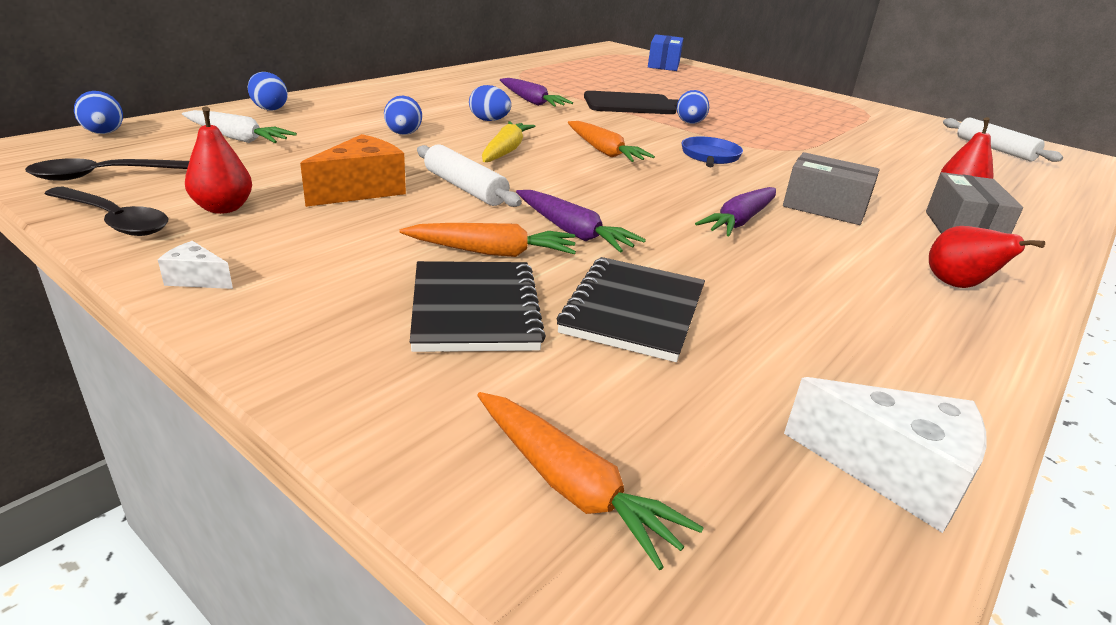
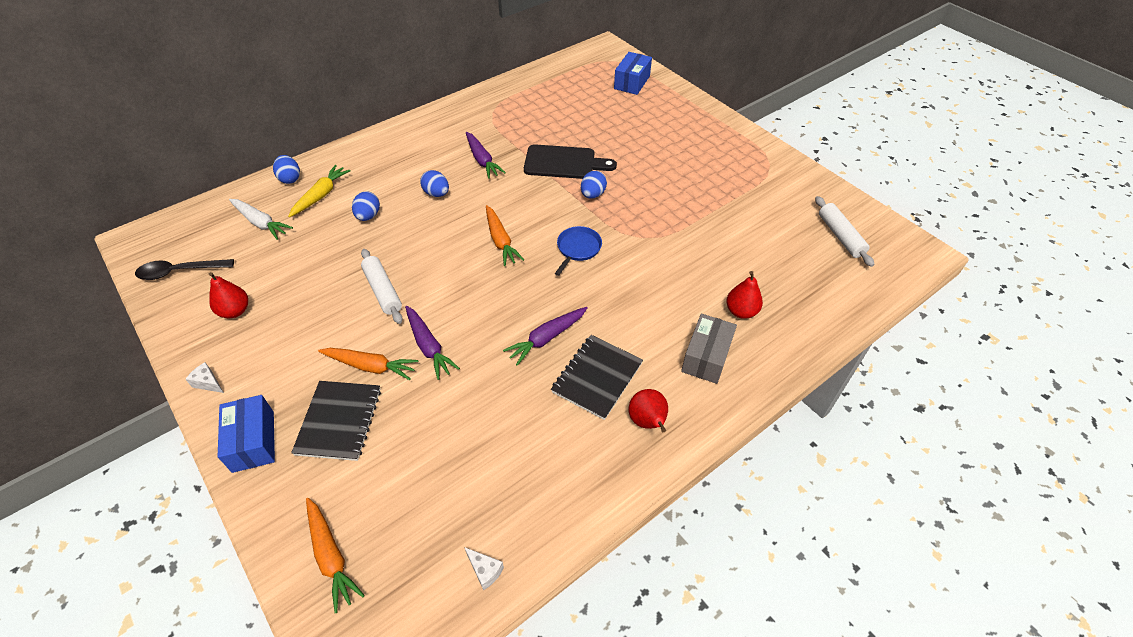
camera: 15 degrees right, 20 degrees up
(104, 133) = (184, 217): blue egg -> none
(114, 220) = (177, 322): black spoon -> none
(318, 341) = (253, 441): none -> blue box
(361, 190) = (318, 292): orange cheese -> none
(505, 151) = (429, 240): yellow carrot -> yellow carrot (321, 195)
(634, 311) = (425, 430): black notebook -> black notebook (597, 378)
(824, 207) = (620, 323): grey box -> none
(892, 473) = (485, 571): white cheese -> white cheese, size x0.51

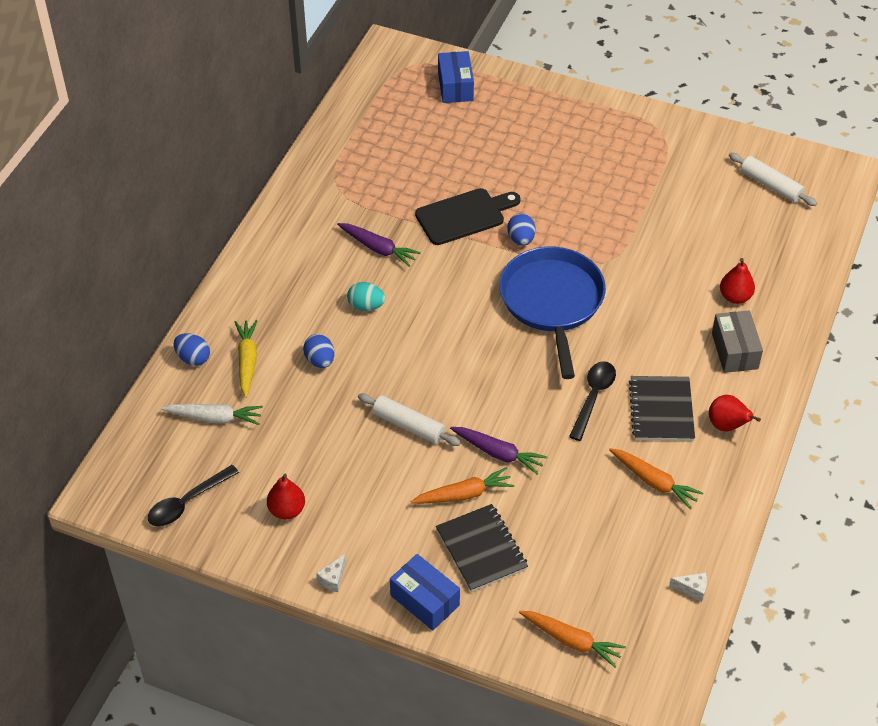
camera: 30 degrees left, 0 degrees up
(208, 383) = (333, 579): white cheese -> white cheese turned 60 degrees counterclockwise
(436, 193) = (366, 306): blue egg -> turquoise egg
(500, 240) = (474, 326): orange carrot -> orange carrot (654, 482)
(547, 338) = (593, 397): purple carrot -> black spoon
(578, 248) = (552, 302): blue pan -> blue pan, size x2.18

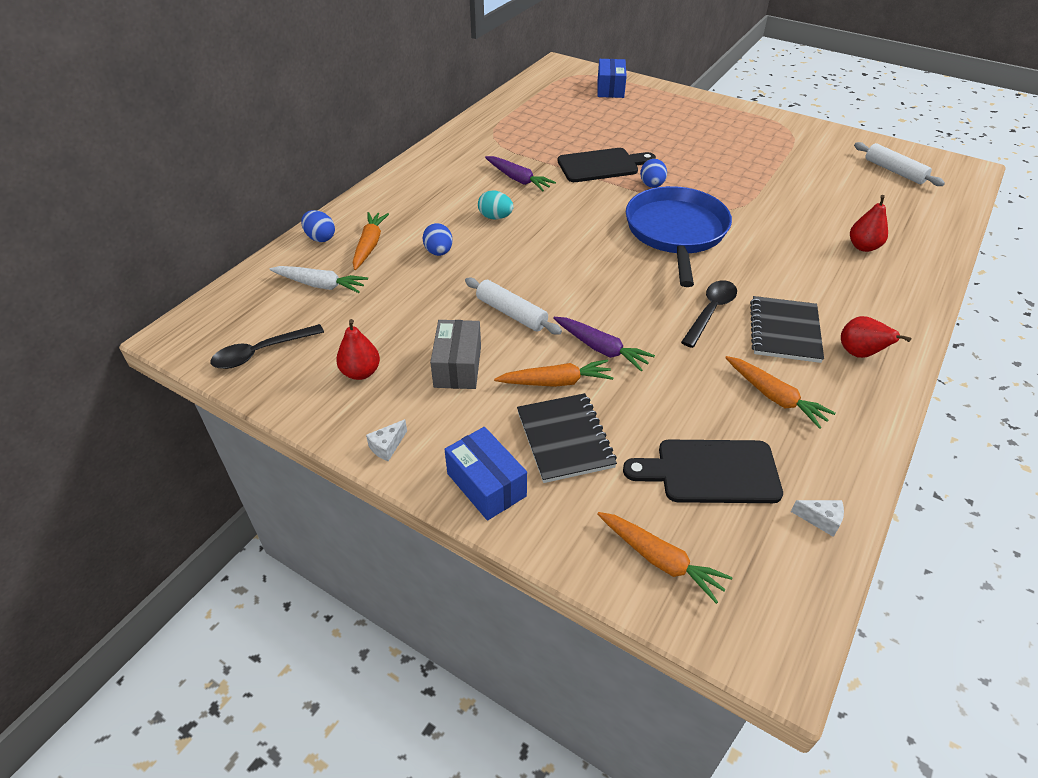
camera: 10 degrees right, 5 degrees down
(247, 361) = (369, 245): yellow carrot -> orange carrot
(604, 561) = (711, 471): none -> black cutting board
(734, 351) = (865, 289): grey box -> grey box (457, 366)

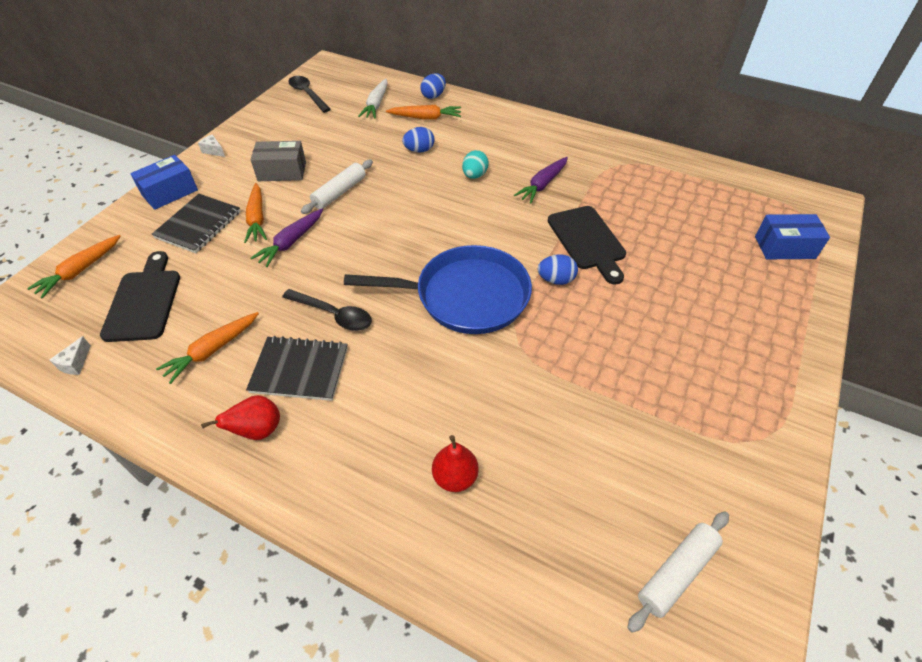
camera: 85 degrees right, 5 degrees up
(361, 372) = (283, 133): red pear -> none
(565, 439) = (198, 225): black notebook -> black notebook turned 45 degrees counterclockwise

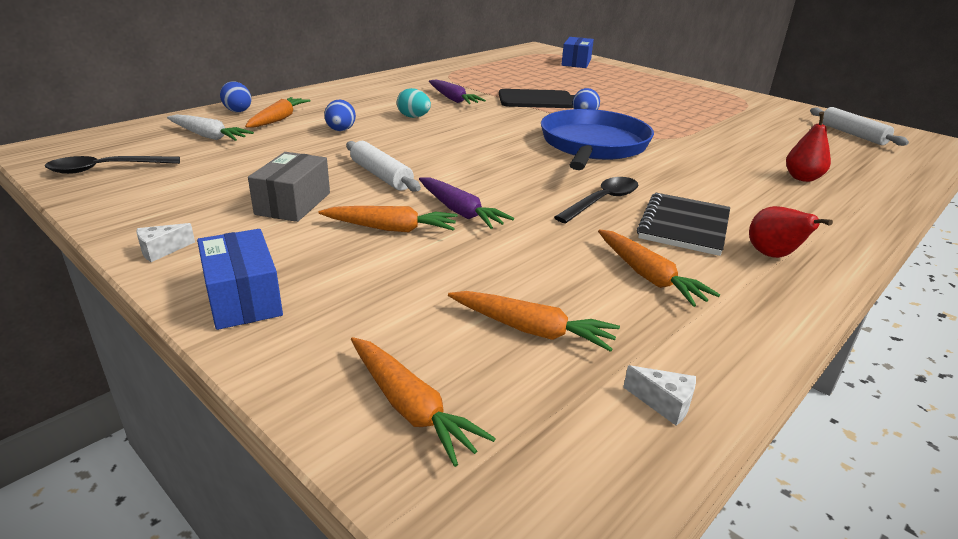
camera: 75 degrees left, 20 degrees down
(144, 301) = (531, 330): black cutting board -> orange carrot
(198, 225) = (367, 274): black notebook -> none

